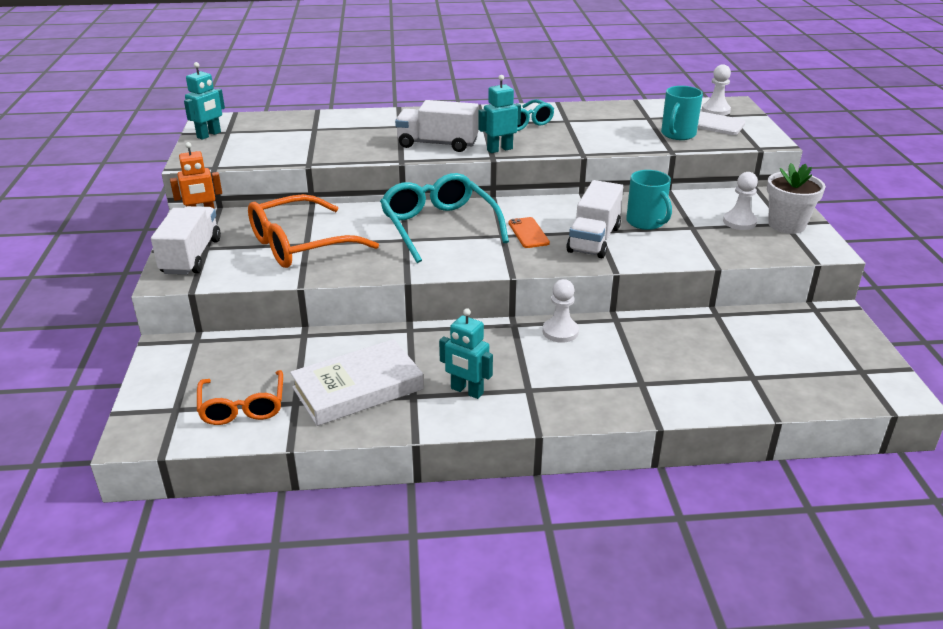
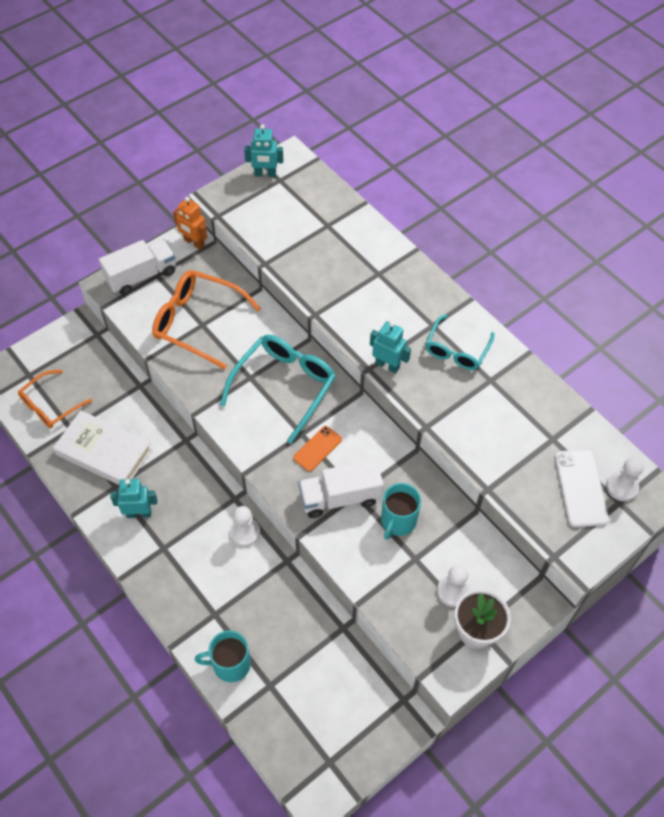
camera: 55 degrees right, 25 degrees up
(437, 144) = (364, 319): white truck -> none
(466, 391) = (139, 513): turquoise robot -> turquoise robot turned 90 degrees clockwise
(677, 134) = (530, 479): turquoise mug -> turquoise mug (230, 664)

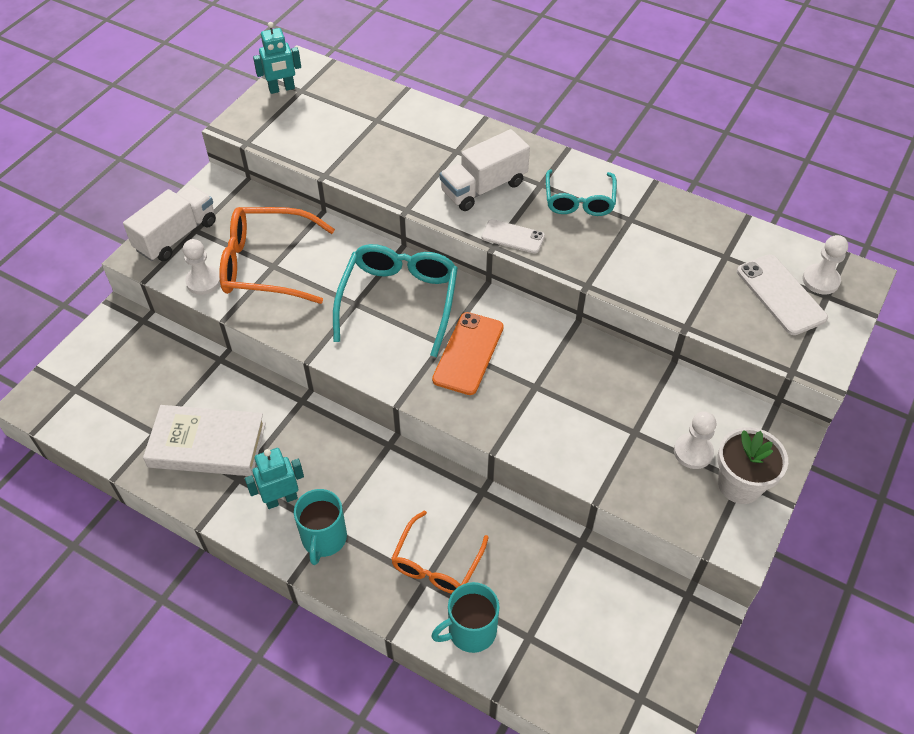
camera: 20 degrees left, 5 degrees down
(51, 405) = (117, 414): orange glasses -> orange glasses (437, 562)
(194, 243) = (224, 186): orange robot -> none
(245, 532) = (418, 477): white pawn -> white pawn (203, 281)
(317, 448) = (468, 353): orange phone -> orange phone, size x1.54
(340, 497) = (519, 396): white truck -> white truck (484, 187)
(387, 365) = (513, 237): turquoise robot -> white phone
(398, 521) = (595, 399): turquoise mug -> turquoise mug (324, 539)

